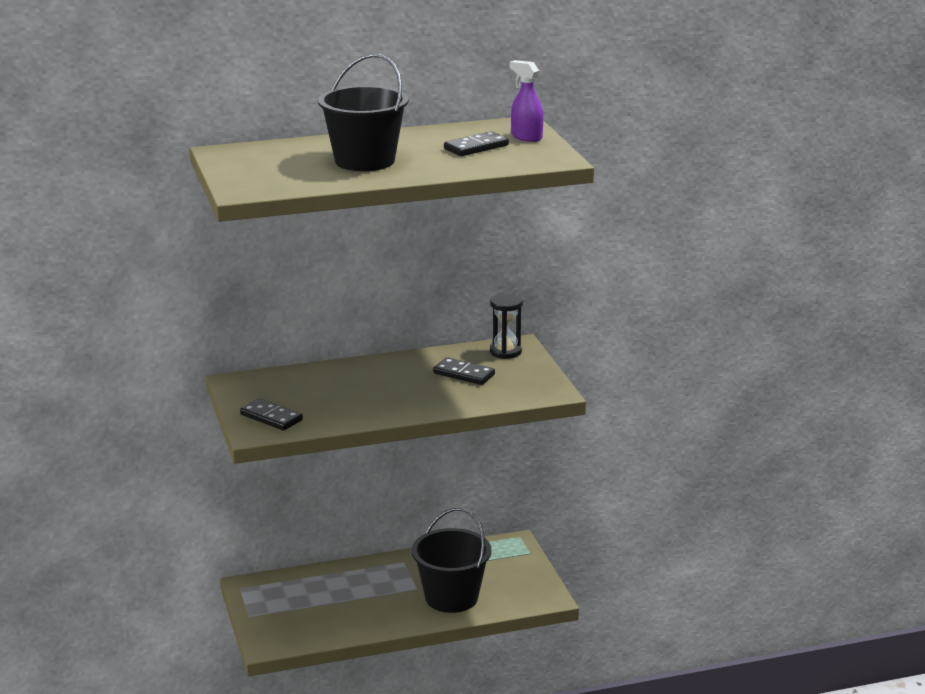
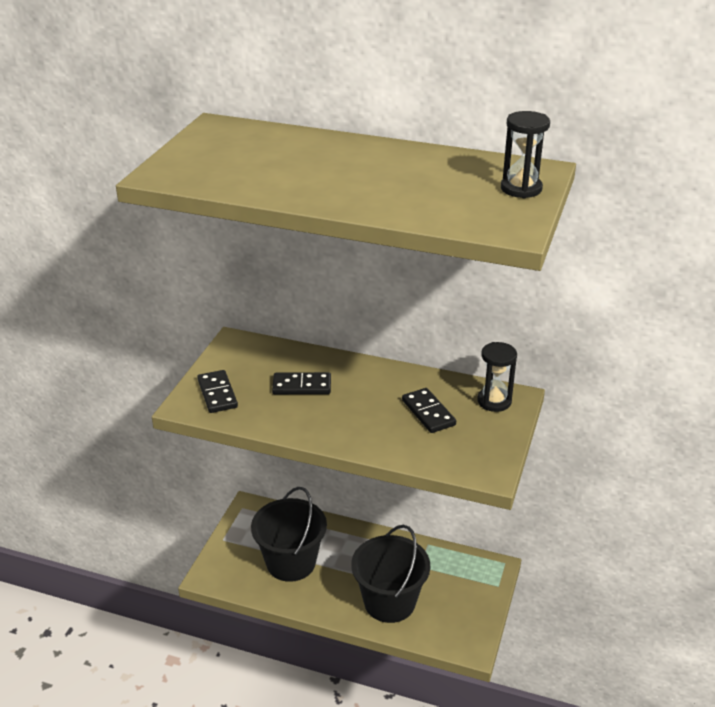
camera: 35 degrees right, 10 degrees up
(364, 161) = (318, 172): black bucket -> black bucket (291, 562)
(476, 147) = (450, 187): black domino -> black domino (302, 386)
(526, 137) = (521, 189): purple spray bottle -> black hourglass

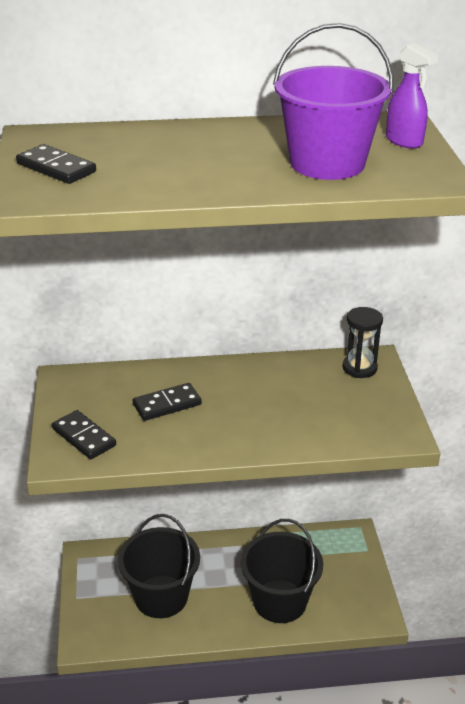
camera: 25 degrees left, 0 degrees up
(428, 195) = (327, 163): none -> purple bucket
(428, 412) = (308, 395): black domino -> black domino (56, 168)
(521, 189) = (404, 141): black hourglass -> purple spray bottle

